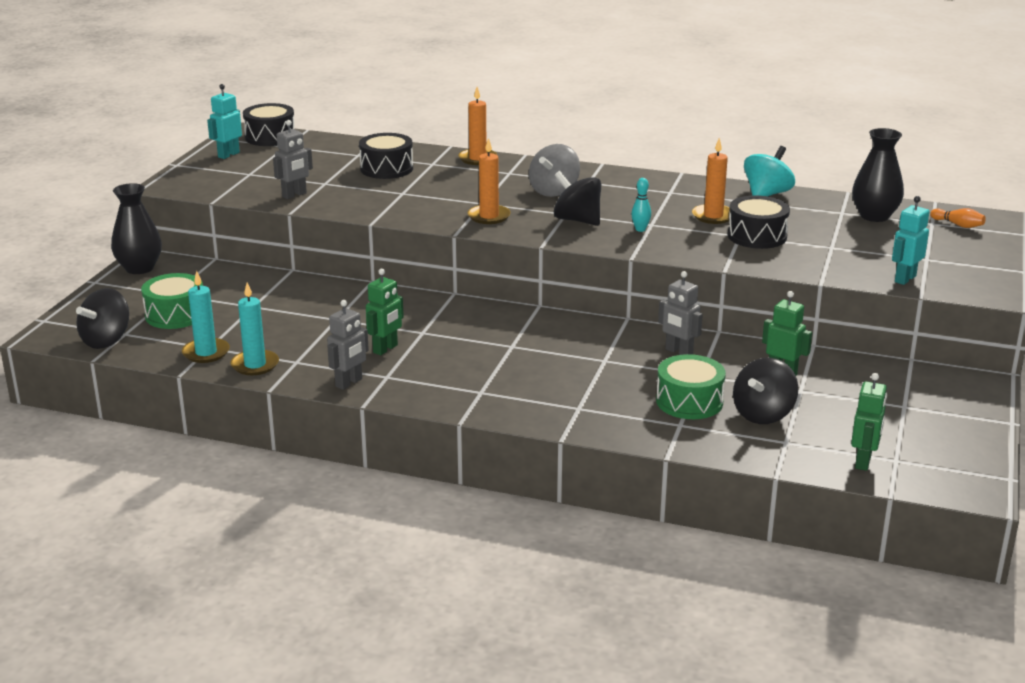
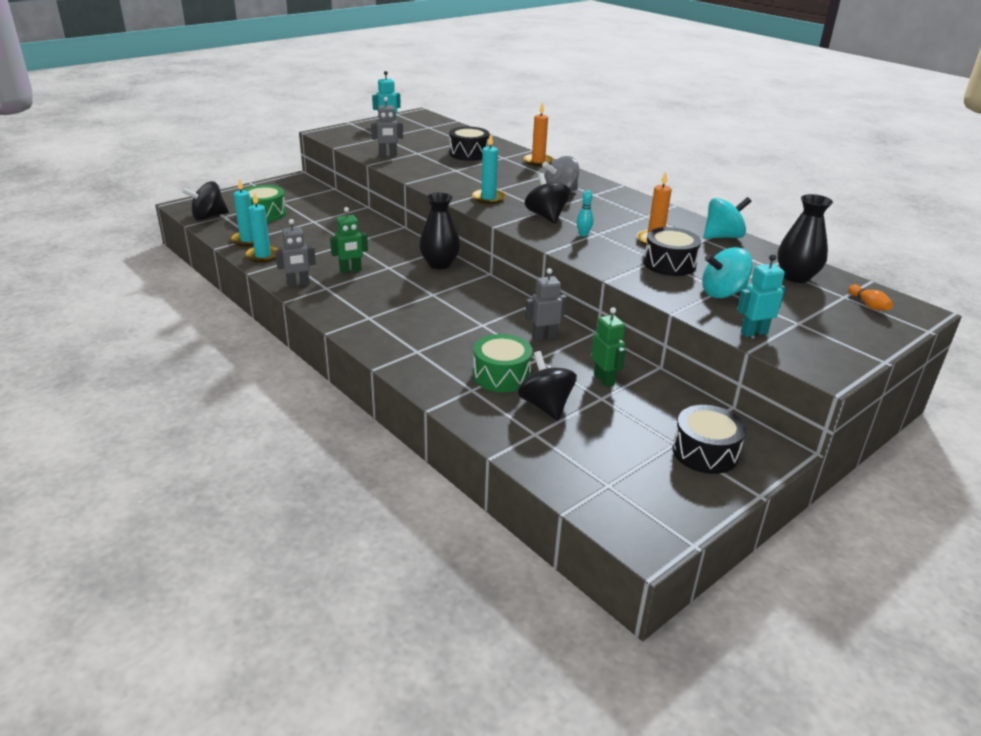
camera: 30 degrees right, 5 degrees up
(139, 268) = (286, 182): black vase -> black vase (439, 264)
(270, 137) = (427, 120): black drum -> black drum (705, 452)
(489, 216) = (488, 198): orange candle -> turquoise candle
(678, 352) = (544, 337): grey robot -> grey robot turned 90 degrees clockwise
(763, 414) = (545, 405): black spinning top -> black spinning top turned 90 degrees clockwise
(836, 250) = (723, 293): none -> turquoise spinning top
(863, 462) = (577, 475): green robot -> none

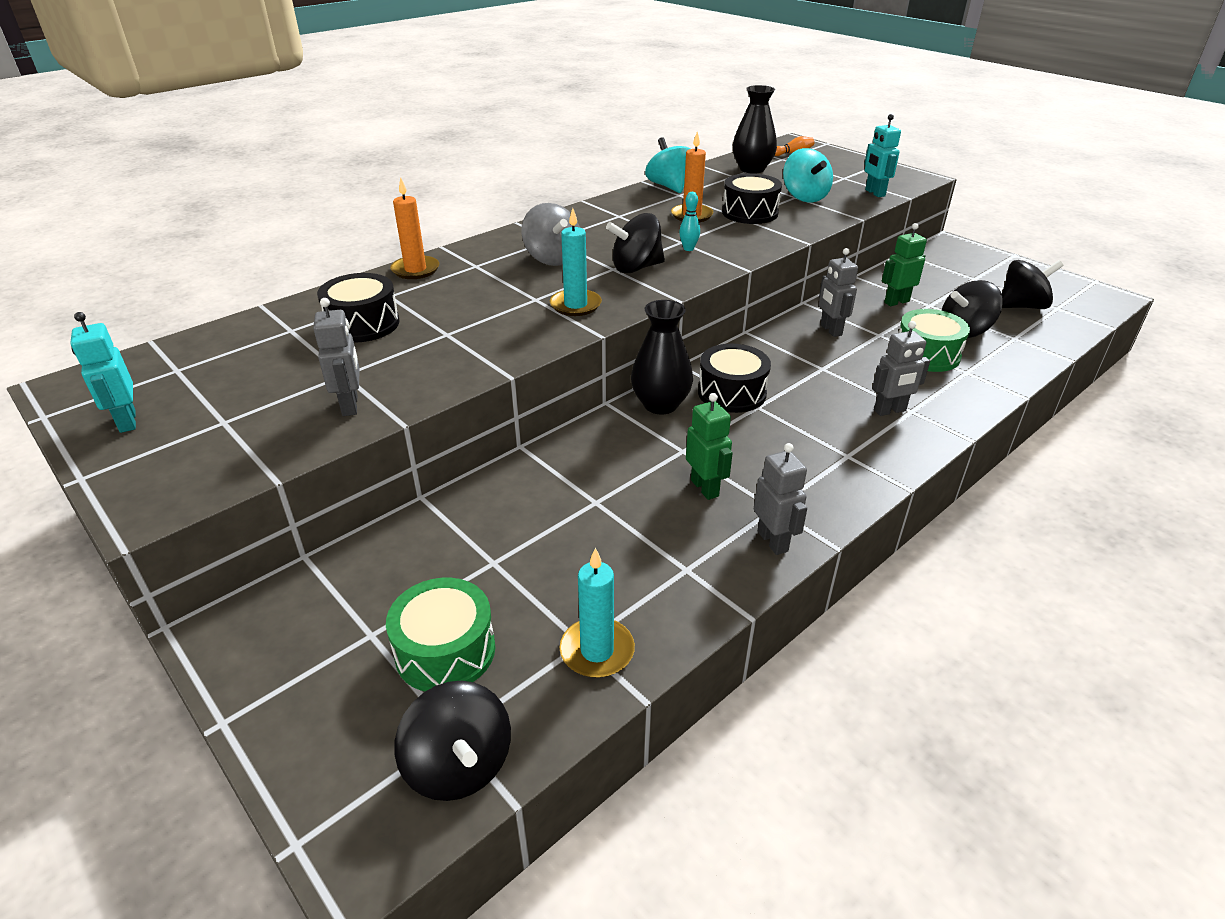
camera: 90 degrees left, 5 degrees up
(263, 255) = (670, 610): turquoise candle -> none
(418, 342) = (890, 411): none -> grey robot
(606, 458) = (1022, 306): none -> black spinning top
(705, 452) = (977, 268): black drum -> black drum (732, 393)

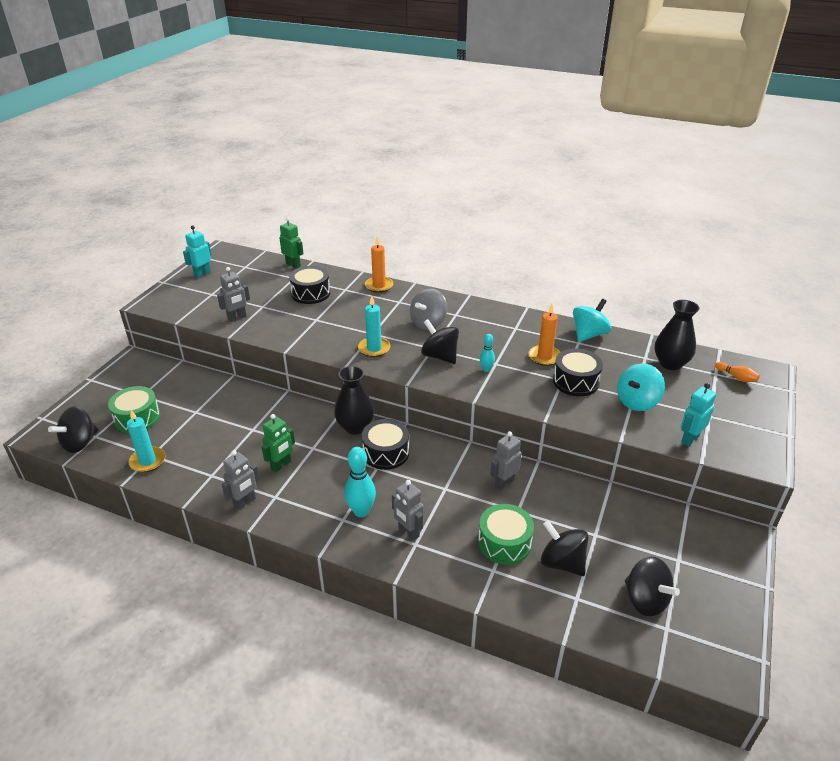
camera: 65 degrees right, 0 degrees up
(838, 437) = (361, 511): none -> turquoise bowling pin
(896, 302) = (583, 513): green robot -> green robot (293, 265)

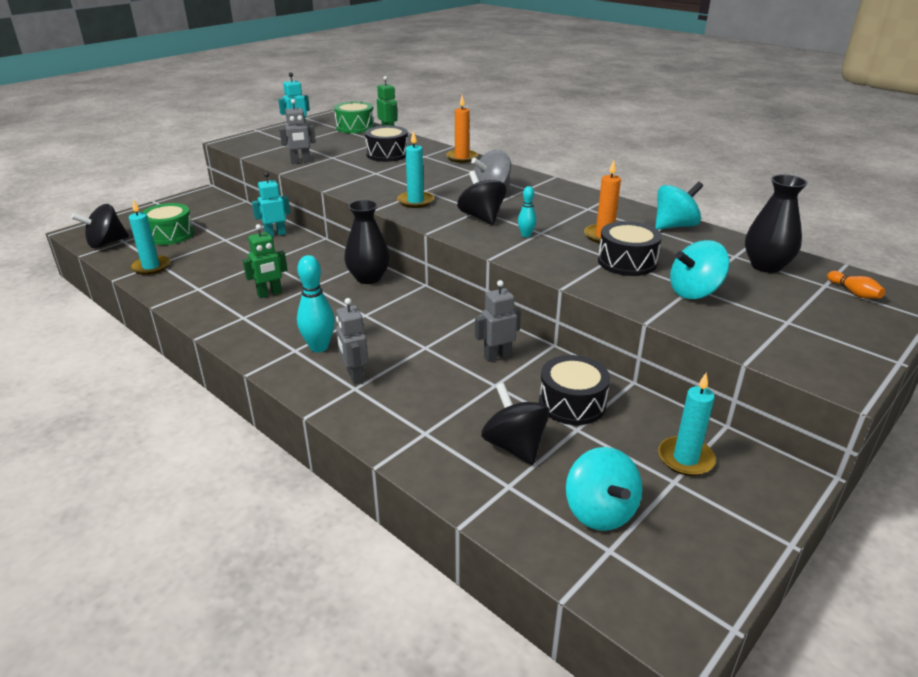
camera: 20 degrees right, 5 degrees down
(245, 502) = (210, 315): grey robot -> none
(386, 453) = (384, 304): black drum -> black drum (572, 403)
(504, 543) = (457, 410): green drum -> green drum (355, 127)
(645, 600) = (600, 511): black spinning top -> turquoise spinning top
(676, 539) = (685, 458): none -> turquoise candle
(689, 439) = (743, 338): turquoise robot -> turquoise robot (275, 234)

